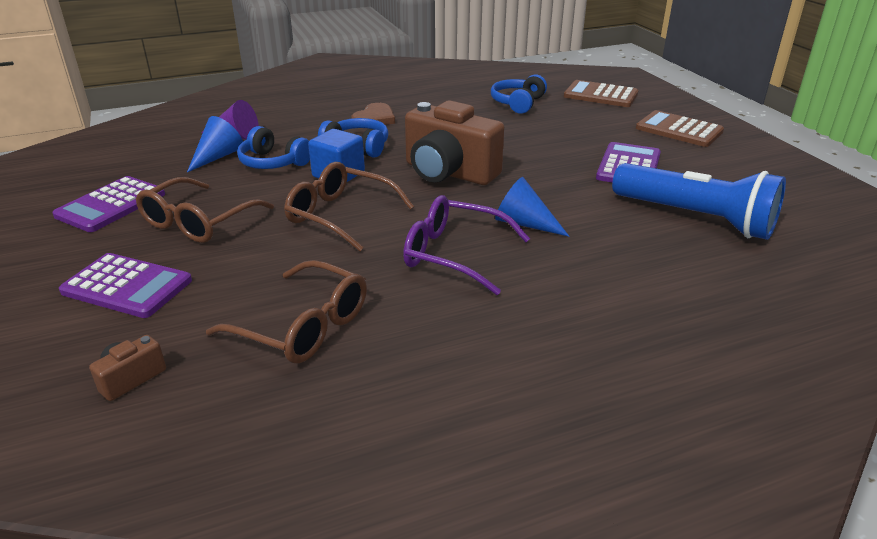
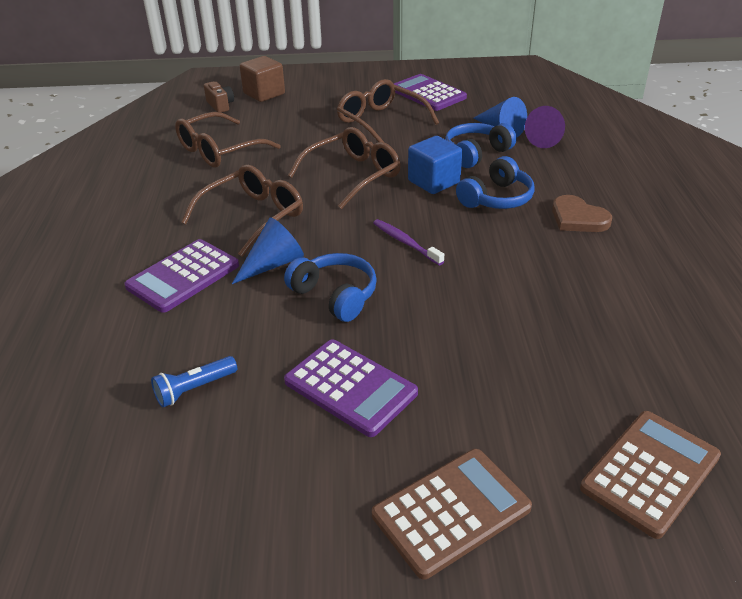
camera: 110 degrees right, 5 degrees up
(83, 342) = (264, 94): none -> brown cube
(127, 286) = (311, 102): purple calculator -> purple calculator (183, 276)
(449, 173) = (405, 242): brown camera -> purple toothbrush
(454, 254) = (253, 217): purple glasses -> brown glasses
(518, 103) = (618, 351): blue headphones -> blue headphones (335, 295)
(695, 218) = (194, 389): blue flashlight -> blue flashlight, size x0.42

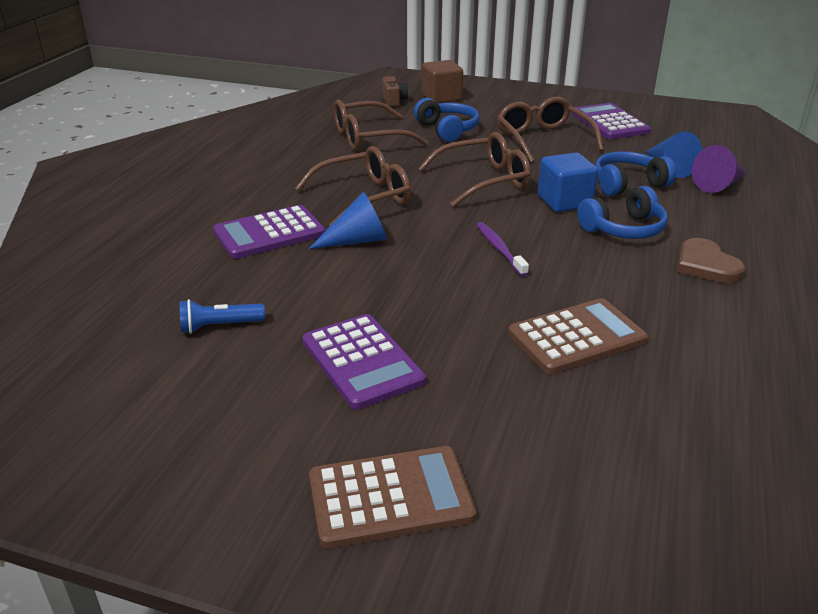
camera: 20 degrees right, 5 degrees down
(335, 295) = (398, 280): blue headphones -> blue headphones (447, 130)
(650, 472) = (633, 526): brown calculator -> brown calculator (576, 337)

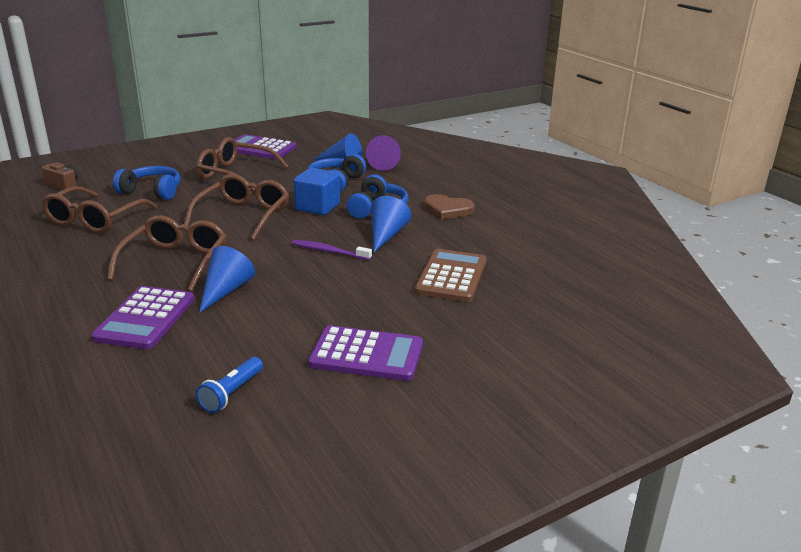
camera: 50 degrees left, 5 degrees down
(390, 497) = (506, 405): brown calculator -> none
(441, 97) = (102, 170): brown cube -> none
(584, 260) = (386, 235): none -> blue cone

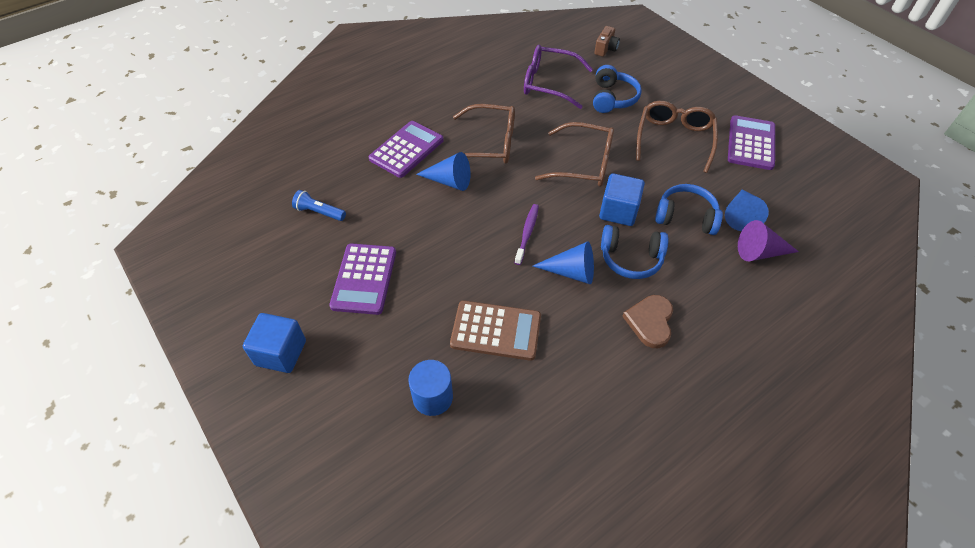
camera: 85 degrees right, 25 degrees up
(95, 220) = (549, 83): brown glasses -> purple glasses
(145, 318) = (406, 149): purple calculator -> purple calculator turned 120 degrees clockwise
(475, 419) = (281, 353): none -> blue cube
(529, 314) = (432, 397): none -> blue cylinder

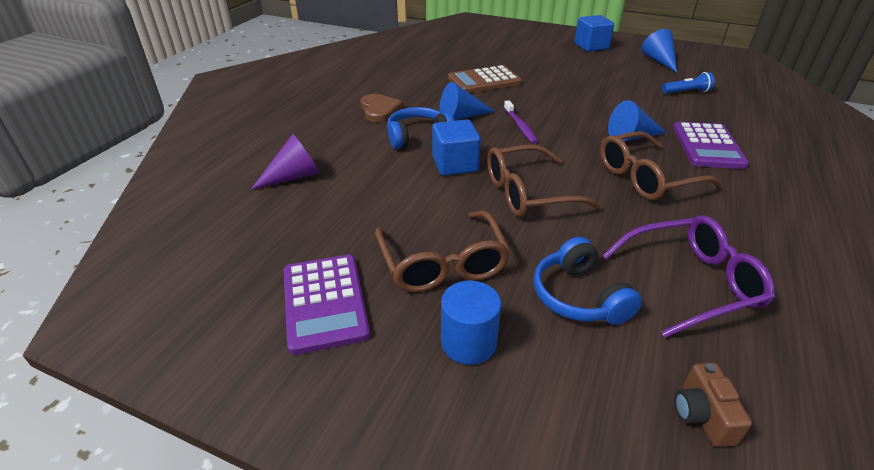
camera: 150 degrees right, 15 degrees down
(364, 279) = (597, 76): purple calculator -> none
(432, 397) = (490, 55): blue cylinder -> blue cylinder (468, 342)
(686, 217) = (383, 181): blue headphones -> none
(740, 215) = (321, 202): blue cone -> blue cone (659, 61)

